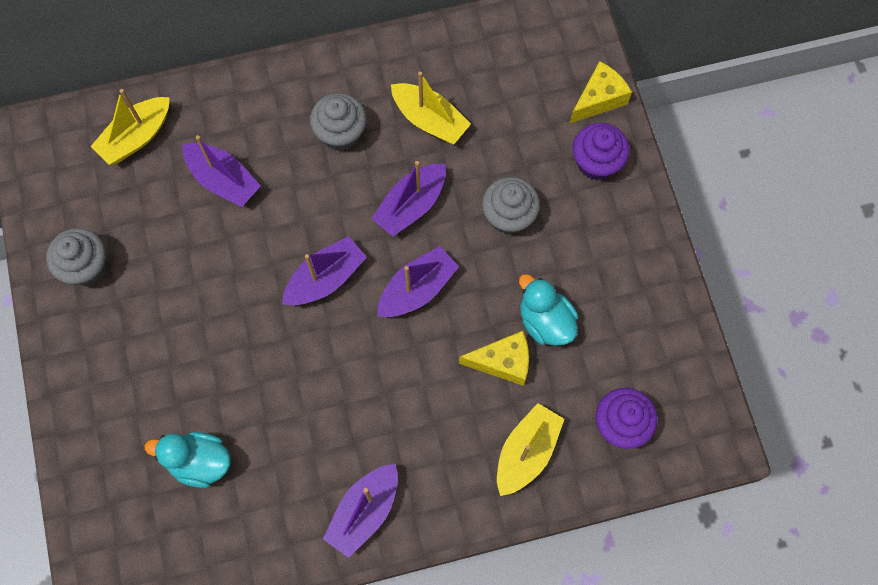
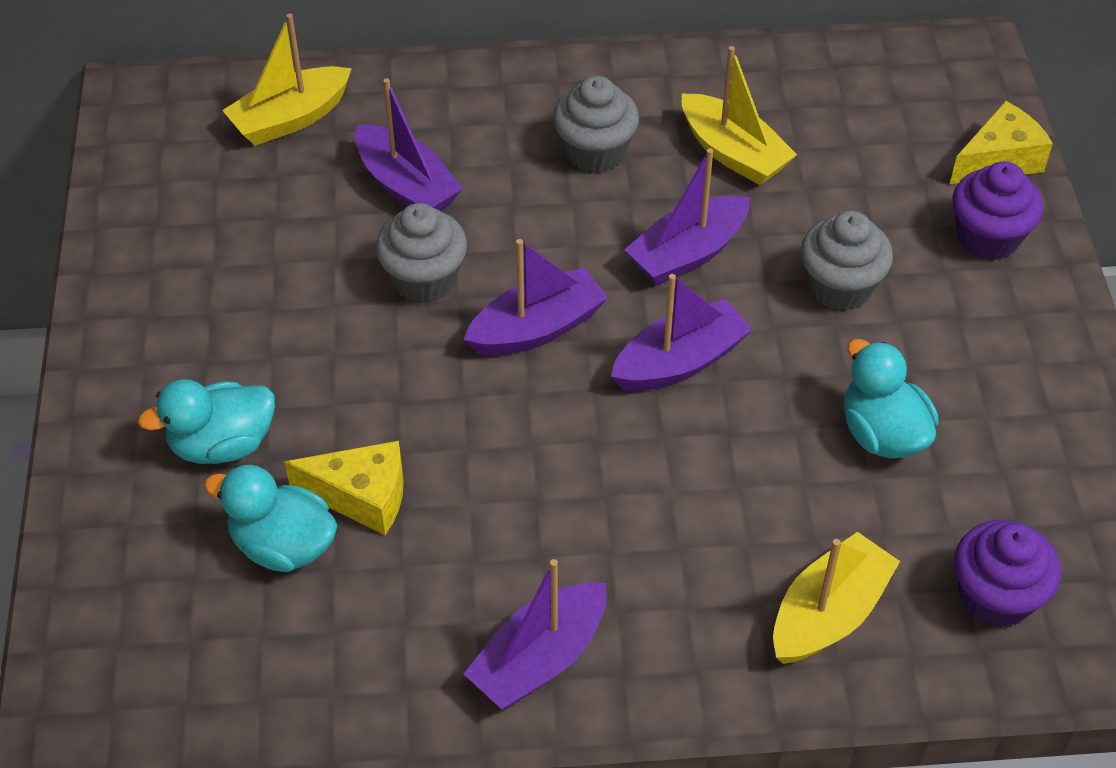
camera: 10 degrees right, 20 degrees down
(86, 266) = (174, 263): grey cupcake -> grey cupcake (424, 279)
(147, 397) = (222, 444): none -> turquoise duck
(502, 362) = (805, 479): yellow cheese -> yellow cheese (362, 497)

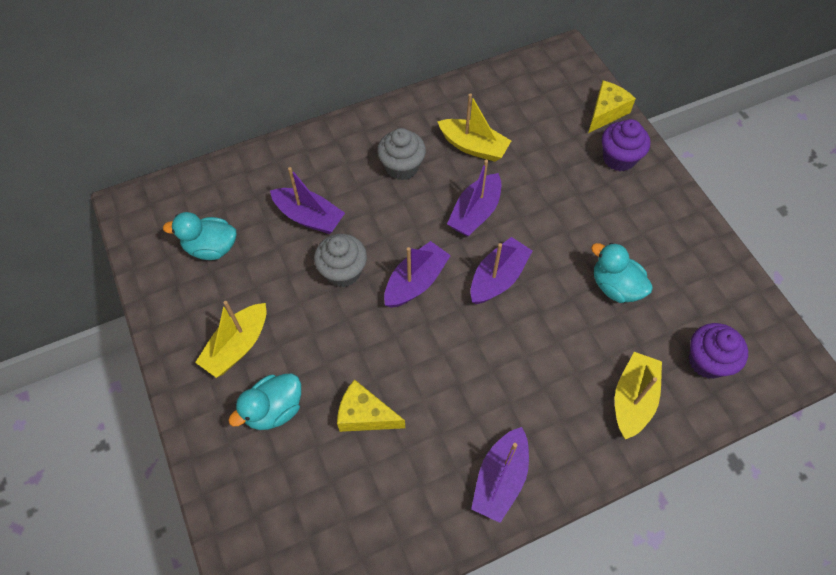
camera: 20 degrees left, 10 degrees up
(283, 545) = (334, 460): turquoise duck -> turquoise duck (211, 248)
(290, 119) = (227, 195): yellow boat -> yellow boat (237, 346)
(362, 497) = (365, 415): yellow cheese -> yellow cheese turned 150 degrees counterclockwise
(840, 287) = (559, 209): grey cupcake -> none

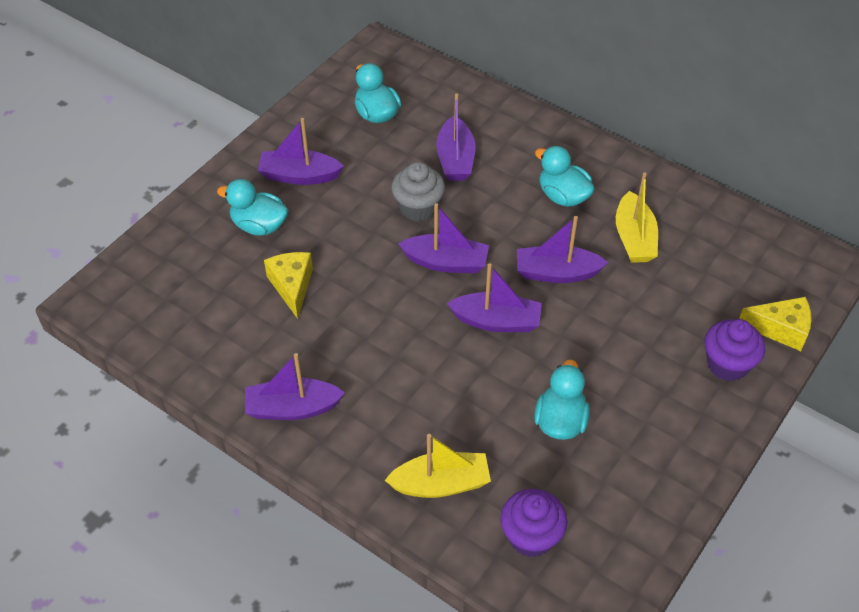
camera: 60 degrees right, 10 degrees down
(237, 346) = (299, 176): yellow boat -> purple boat
(402, 167) = (563, 196): grey cupcake -> turquoise duck

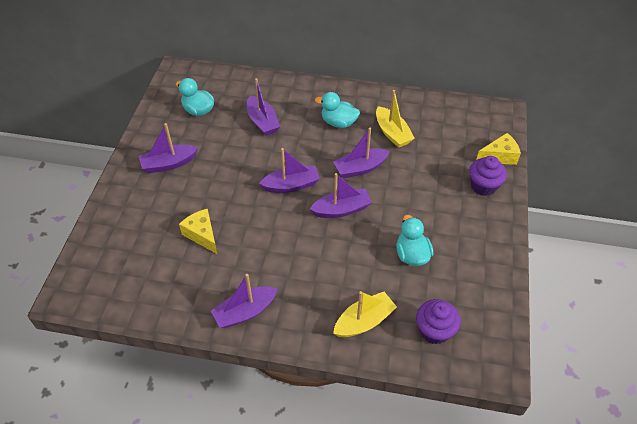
camera: 25 degrees left, 0 degrees up
(259, 226) = (159, 204): turquoise duck -> none
(418, 207) = (256, 158): grey cupcake -> none

